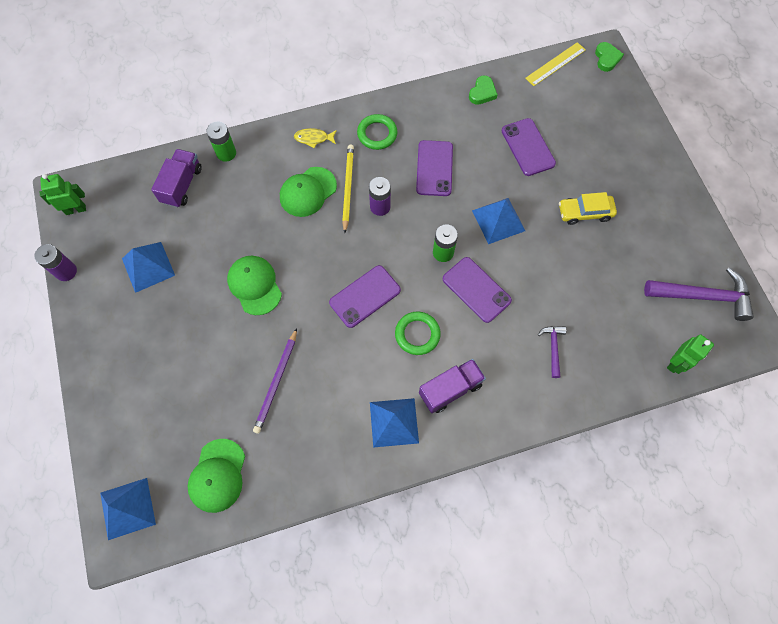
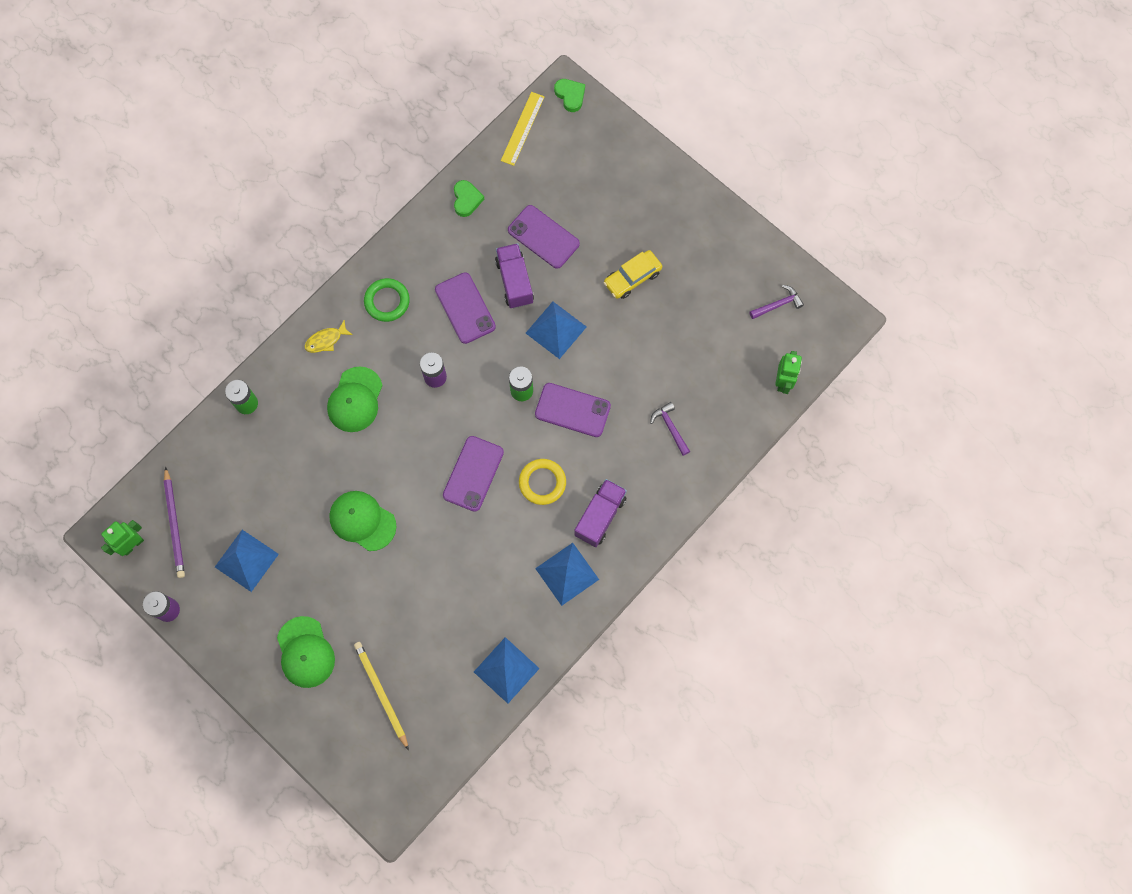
camera: 30 degrees left, 5 degrees up
(127, 508) = (377, 781): blue pyramid -> blue pyramid (506, 670)
(182, 185) = (224, 461): purple truck -> purple truck (514, 281)
(217, 475) = (439, 708): green cap -> green cap (305, 652)
(276, 382) = (440, 598): purple pencil -> purple pencil (175, 524)
(348, 188) = (392, 374): yellow pencil -> yellow pencil (381, 693)
(417, 334) = (542, 482): green ring -> yellow ring
(703, 296) = (778, 305): purple hammer -> purple hammer, size x0.51

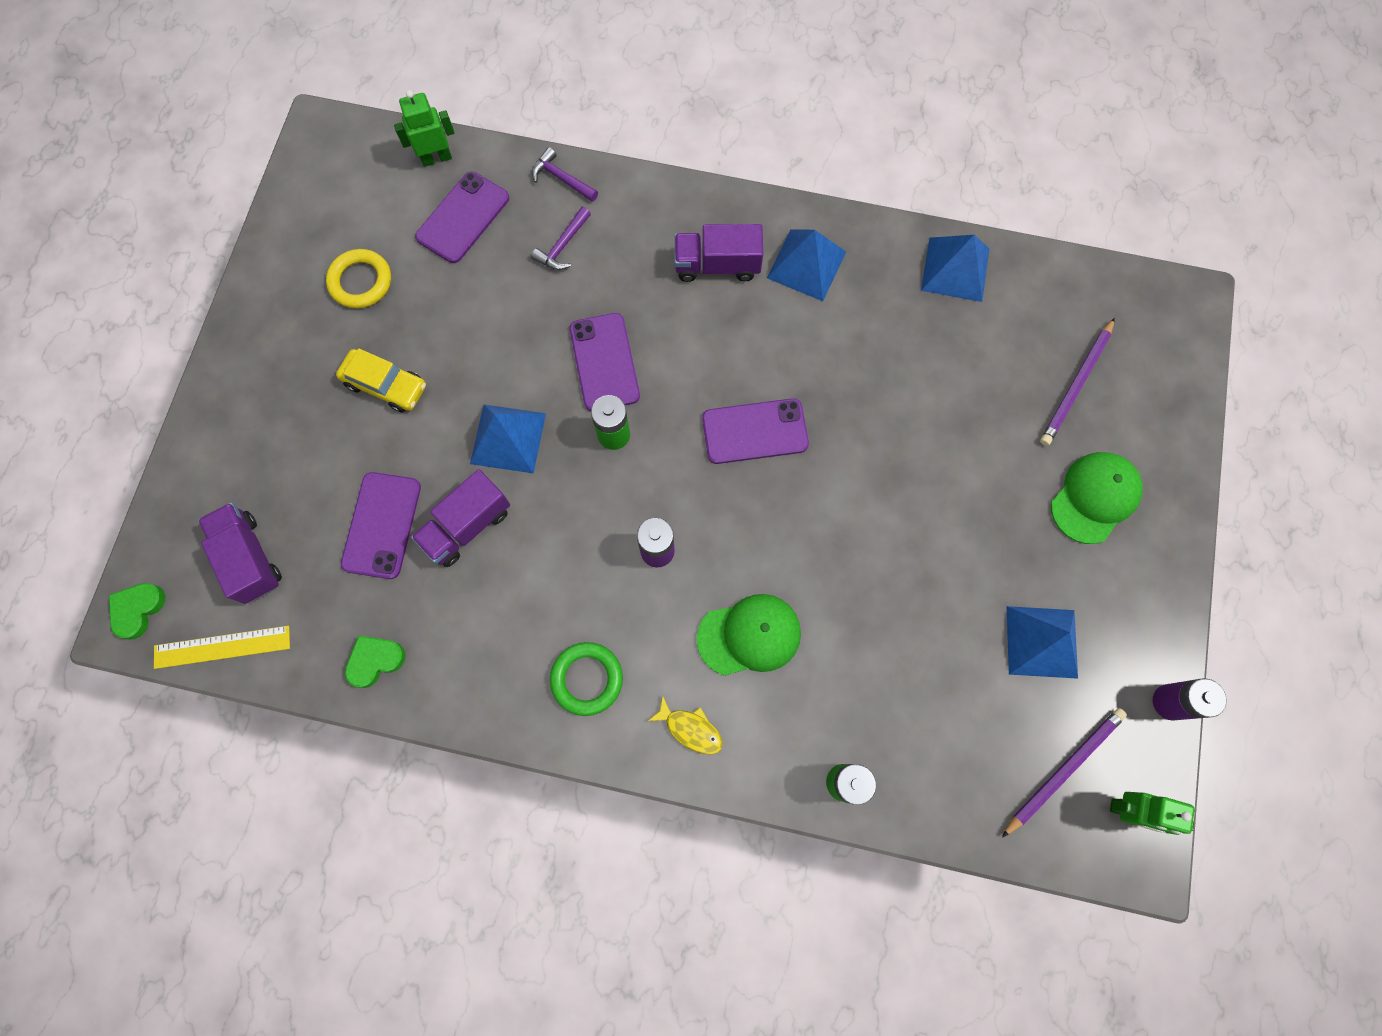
camera: 120 degrees left, 0 degrees up
(362, 521) = (897, 528): green cap -> none
(381, 693) = (1076, 384): yellow pencil -> purple pencil
(465, 308) = (540, 568): purple phone -> purple phone (463, 217)
(542, 482) = (716, 347): yellow ring -> yellow ring (361, 281)
(566, 161) = (250, 558): none -> purple truck
(778, 305) = (338, 207): purple hammer -> purple hammer (562, 178)

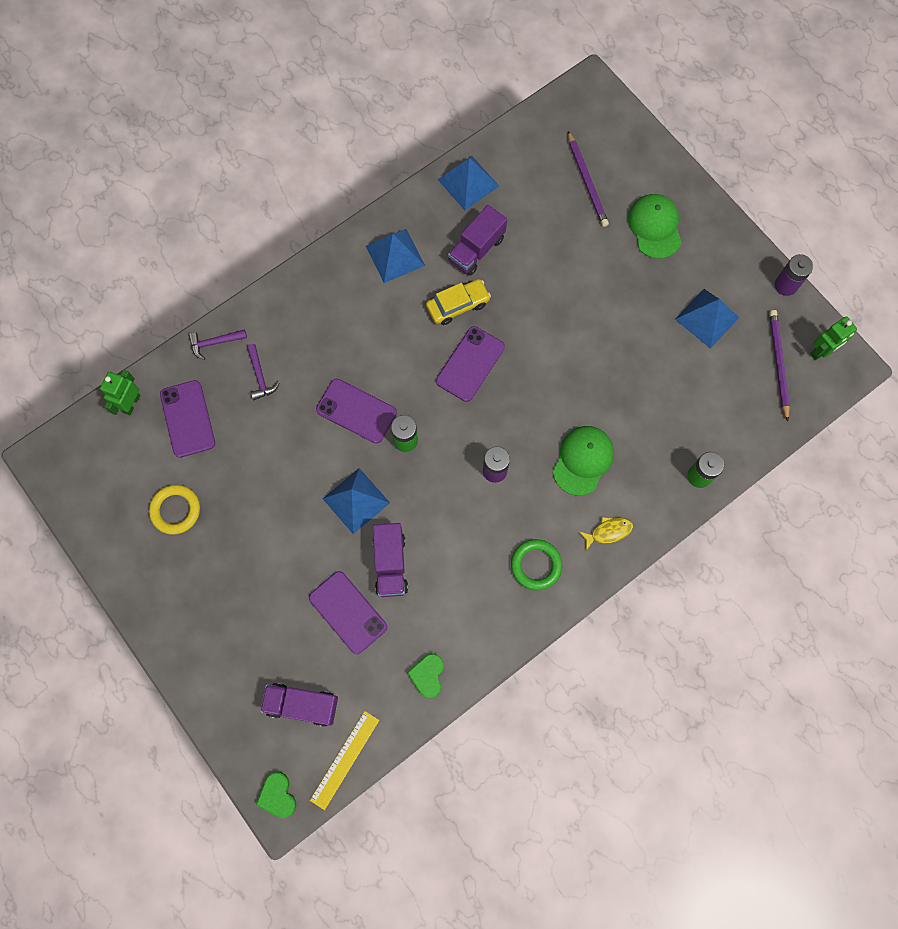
camera: 50 degrees left, 0 degrees up
(386, 385) = (259, 545): yellow car -> yellow car (458, 305)
(717, 265) = (351, 302): purple truck -> purple truck (476, 249)

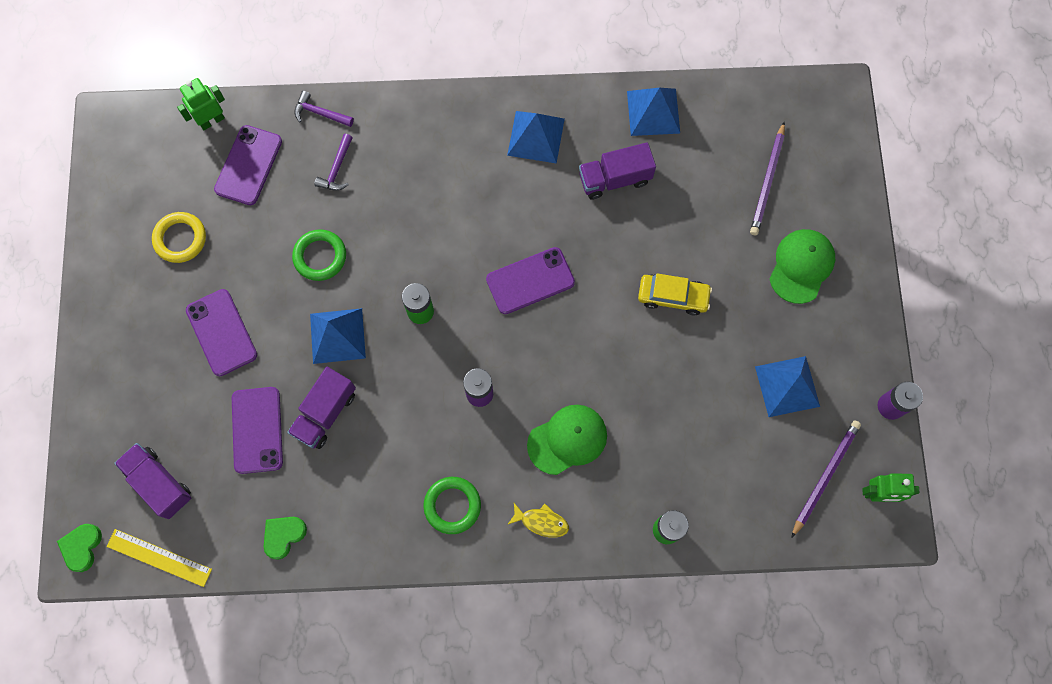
camera: 35 degrees right, 0 degrees up
(297, 451) = (320, 256): none -> green ring
(344, 759) = (159, 557): yellow ruler -> yellow ruler turned 45 degrees clockwise
(356, 411) = (397, 255): purple phone -> purple phone (221, 332)
(458, 305) = (559, 219): yellow car -> yellow car (673, 296)

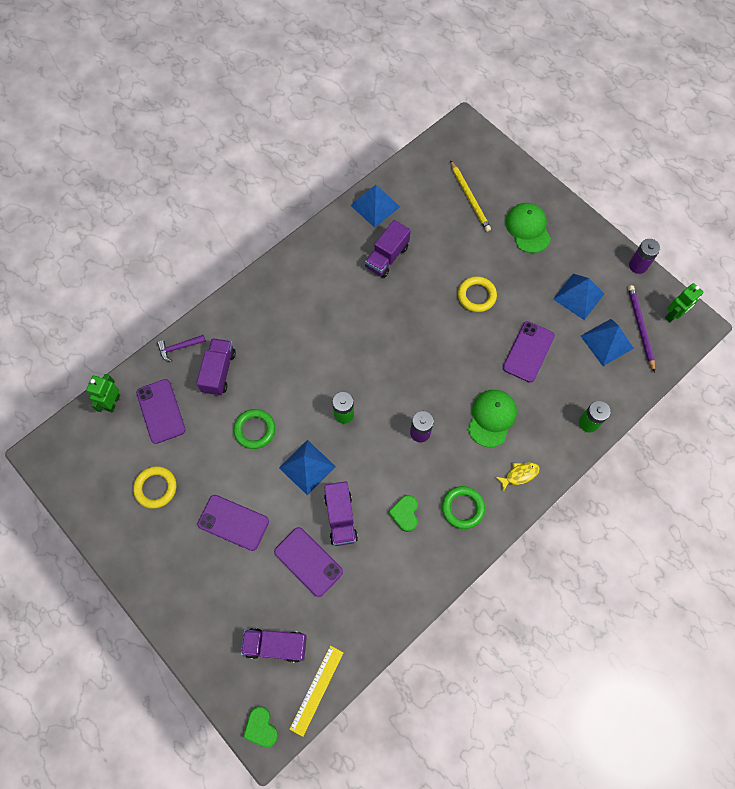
camera: 40 degrees left, 5 degrees down
(159, 557) = (316, 690): yellow ruler -> yellow ruler turned 45 degrees counterclockwise
(283, 536) = (381, 610): green heart -> green heart (405, 514)
(337, 168) = (219, 371): purple hammer -> purple truck
(530, 281) = (391, 348): purple phone -> purple phone (528, 351)
(536, 137) = (321, 267): blue pyramid -> blue pyramid (606, 342)
(673, 296) = (476, 296): yellow car -> yellow ring
(767, 181) = (470, 198): purple pencil -> yellow pencil

